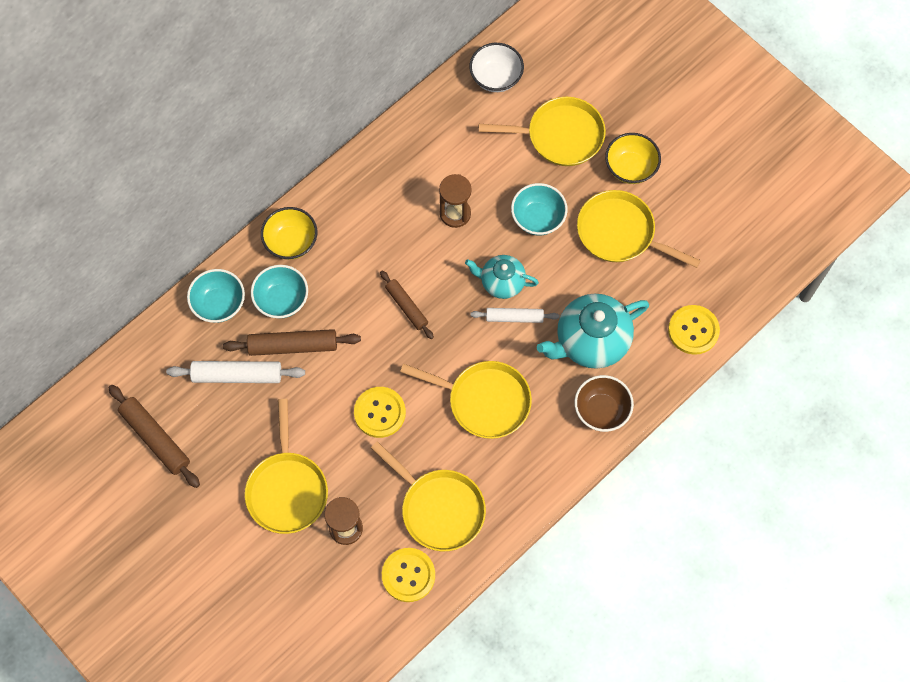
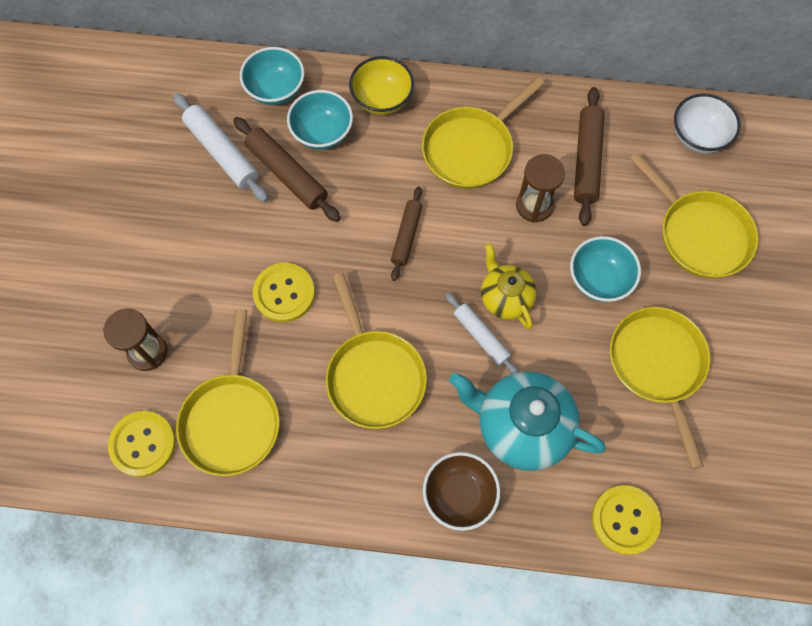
camera: 50 degrees right, 0 degrees up
(155, 438) = (112, 136): brown rolling pin -> brown rolling pin (587, 160)
(287, 489) = (147, 273): yellow pan -> yellow pan (471, 148)
(501, 282) = (505, 298): turquoise teapot -> yellow teapot
(630, 168) = (732, 322): yellow bowl -> none

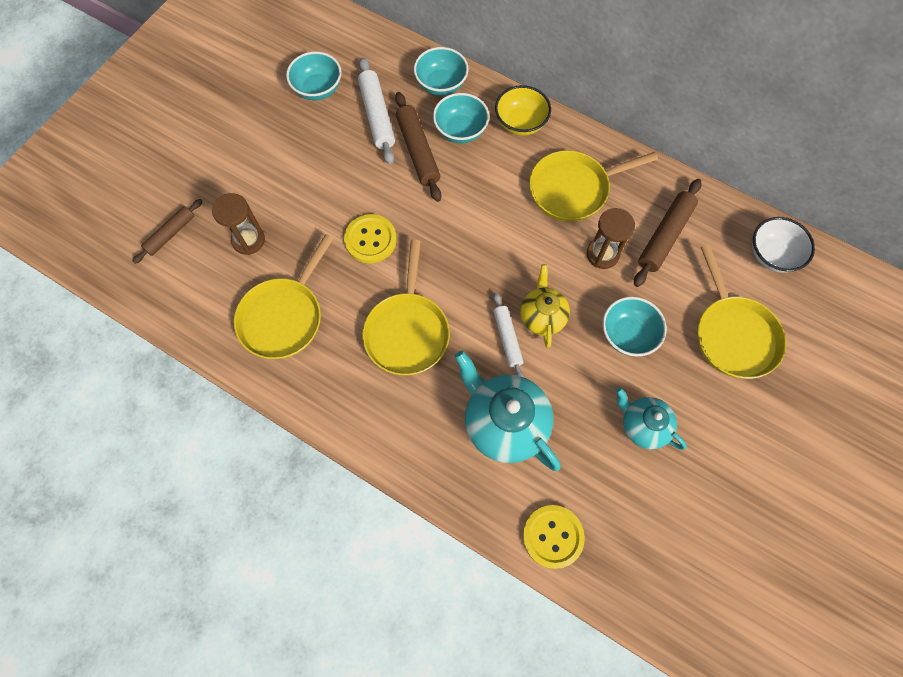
camera: 25 degrees right, 0 degrees up
(139, 148) = (318, 89): none -> turquoise bowl
(143, 444) = (211, 306): yellow button -> none
(406, 236) = (487, 235): brown rolling pin -> brown rolling pin (170, 234)
(459, 495) = (428, 453): brown bowl -> none
(657, 366) = (643, 426): yellow pan -> turquoise teapot

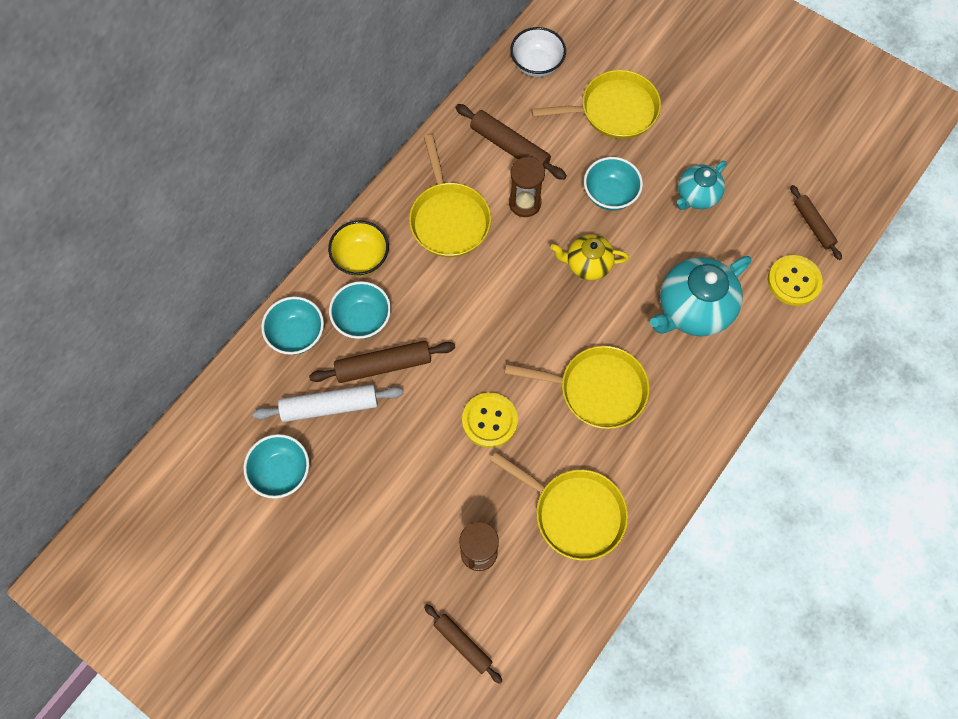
camera: 85 degrees left, 0 degrees up
(507, 338) = (609, 298): white rolling pin -> none
(629, 562) = (813, 225): none -> brown rolling pin

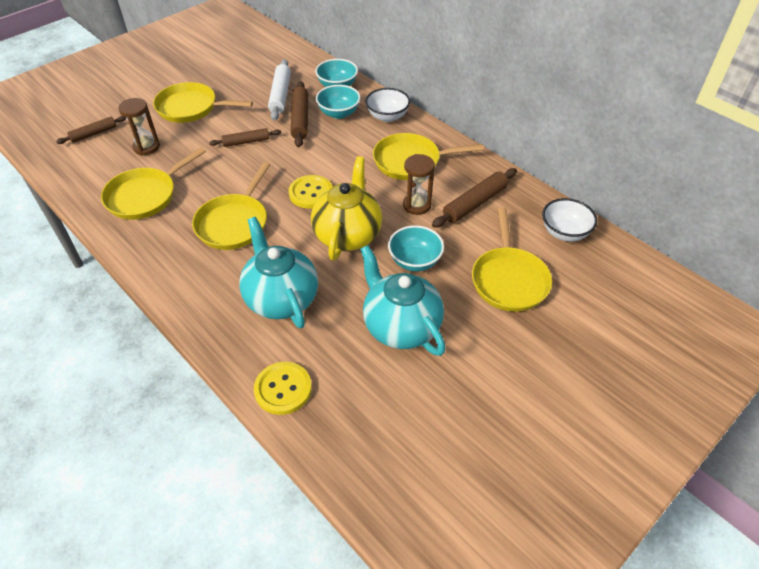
camera: 100 degrees right, 20 degrees down
(281, 472) = (246, 74): turquoise bowl -> none
(361, 258) = (387, 116): yellow bowl -> white bowl
(379, 524) = (191, 108): none -> yellow pan
(489, 420) = (236, 163): yellow button -> yellow button (311, 193)
(587, 264) = (348, 235): yellow teapot -> yellow teapot, size x1.66
(696, 196) = (400, 326): turquoise teapot -> turquoise teapot, size x1.66
(813, 225) = (343, 425): brown rolling pin -> brown rolling pin (246, 142)

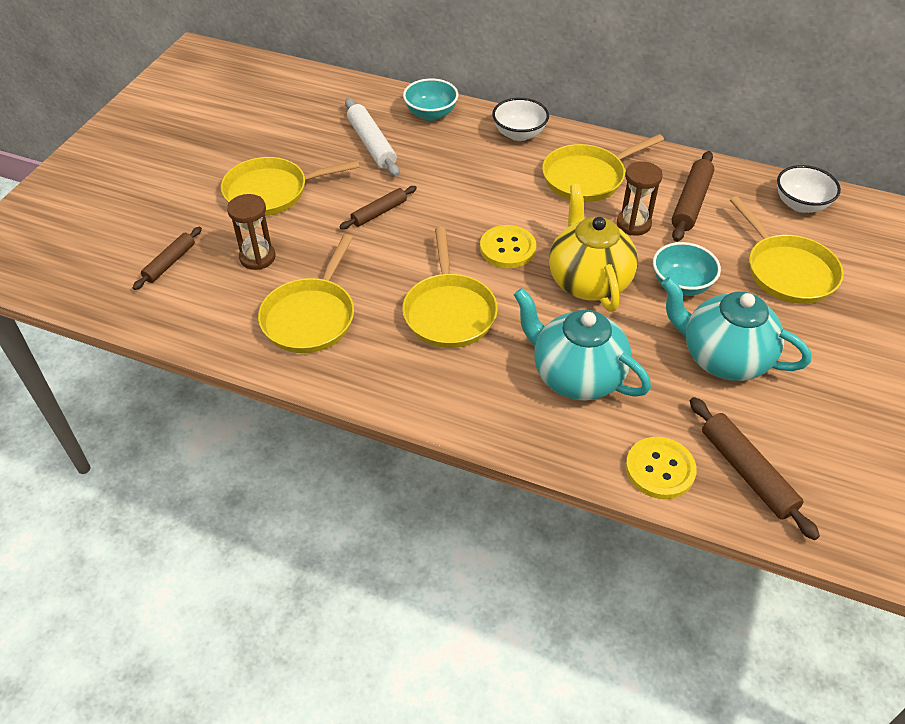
camera: 25 degrees left, 0 degrees up
(300, 119) = (421, 166): brown rolling pin -> brown rolling pin (747, 472)
(339, 113) = (460, 146): turquoise bowl -> none

